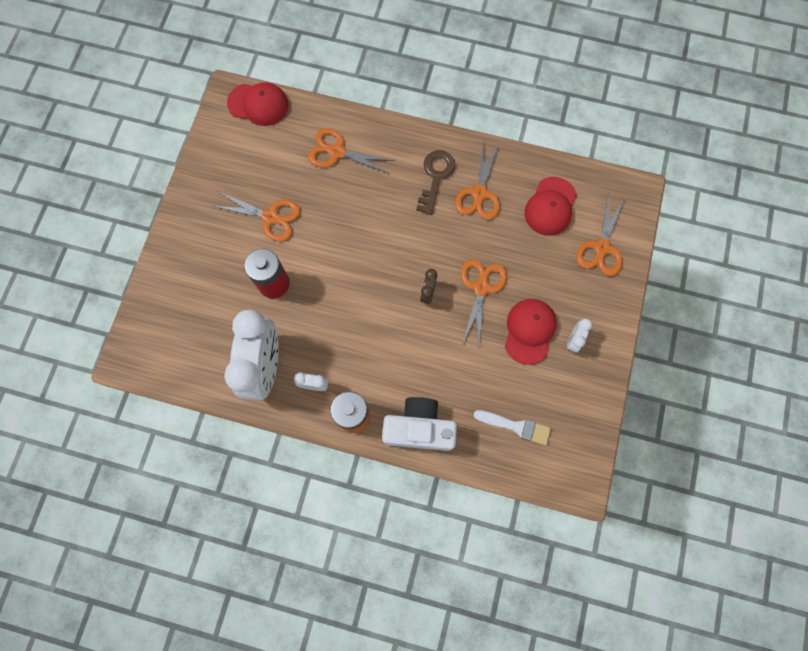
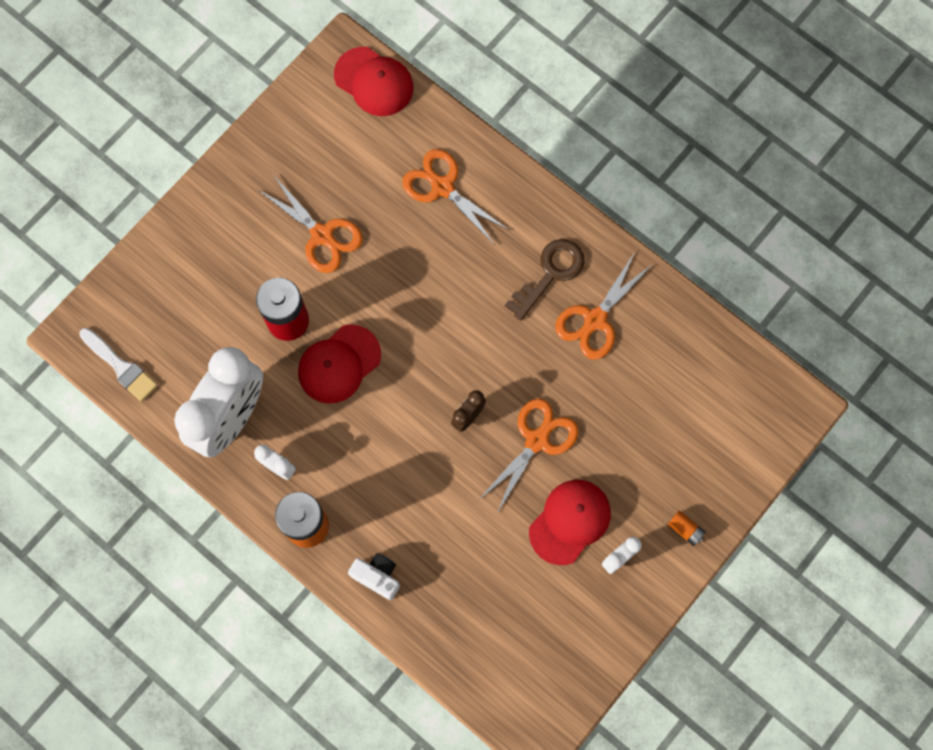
camera: 25 degrees right, 0 degrees up
(419, 428) = (377, 576): white camera -> white camera, size x0.55
(516, 426) = (494, 629): white brush -> white brush (121, 366)
(550, 206) = (677, 376): red cap -> red cap (339, 364)
(601, 248) = (715, 459): orange scissors -> none
(606, 302) = (685, 529): none -> orange battery

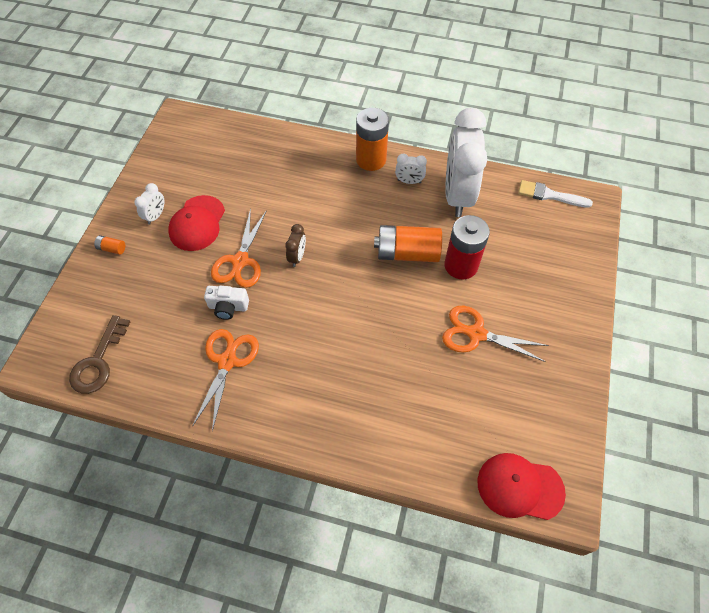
camera: 155 degrees right, 15 degrees down
(339, 364) = (407, 253): red cap -> orange battery
(377, 576) = (312, 151): white camera -> white camera (228, 307)
(442, 187) = (404, 415): orange scissors -> none
(550, 274) = (279, 382): brown key -> brown key (98, 361)

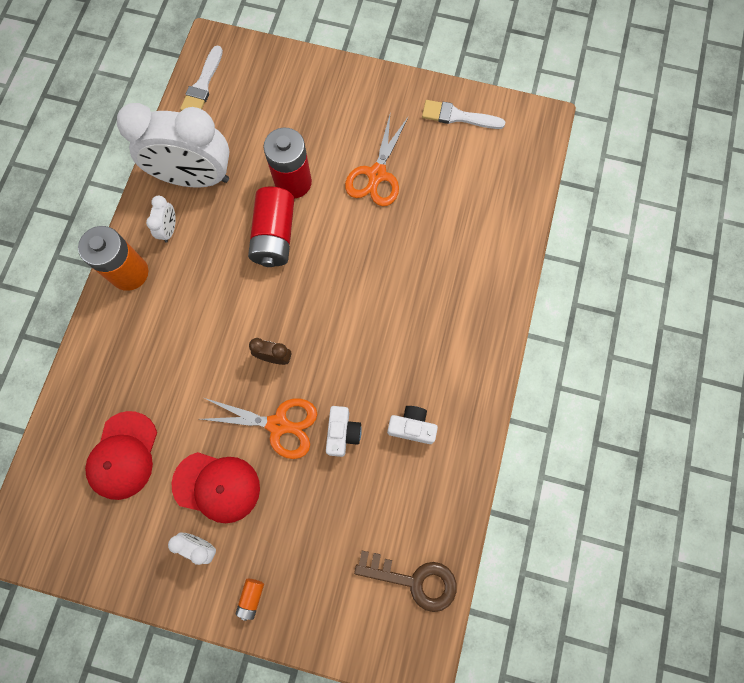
camera: 90 degrees left, 15 degrees up
(227, 361) = (412, 427): orange scissors -> white camera
(407, 253) = (274, 236): orange battery -> red battery
(519, 487) = (528, 154): red cap -> red cap (123, 455)
(555, 412) = (458, 116): none -> white brush

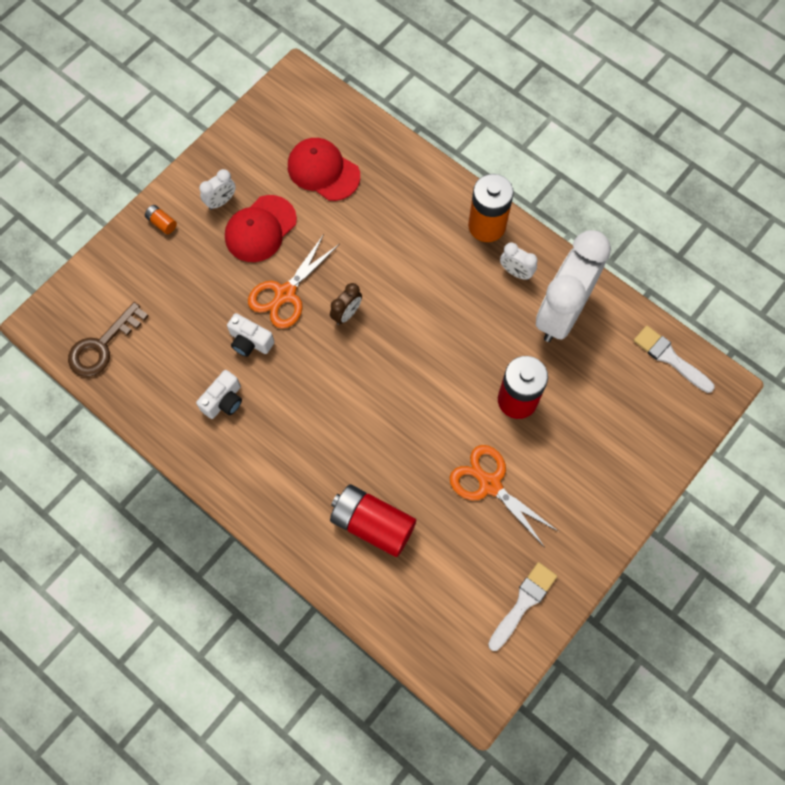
camera: 115 degrees right, 5 degrees down
(274, 236) = (466, 360): red battery -> red battery (372, 524)

